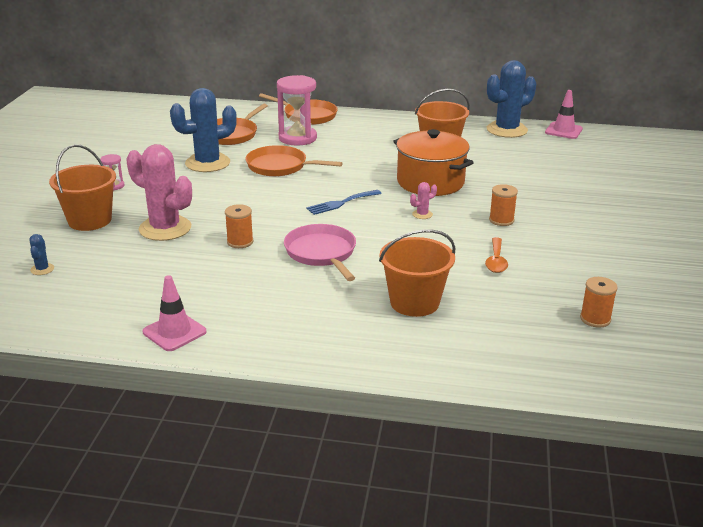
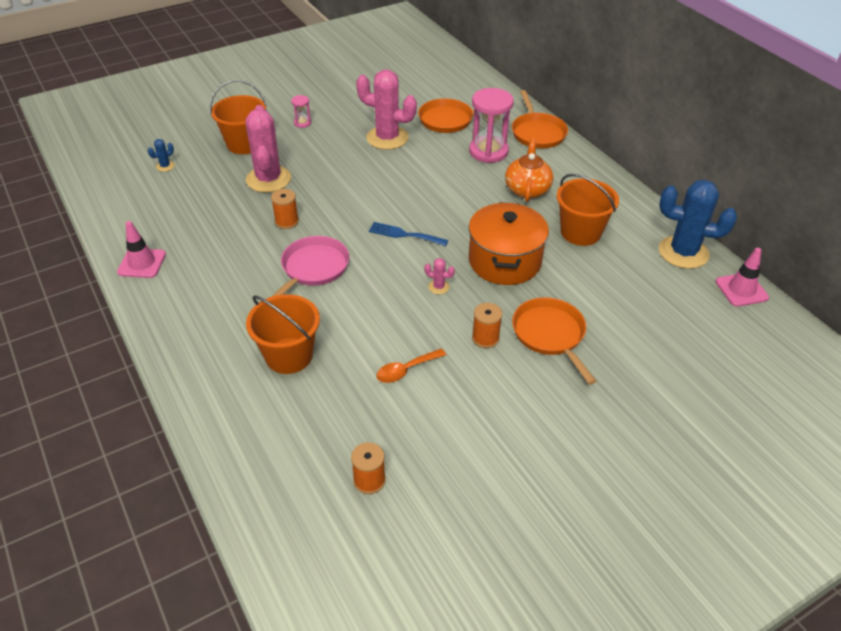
camera: 50 degrees right, 15 degrees up
(207, 163) = (387, 138): blue cactus -> pink cactus
(280, 166) = (427, 172): orange pan -> orange pan (550, 335)
(365, 144) = (527, 189): none -> orange teapot

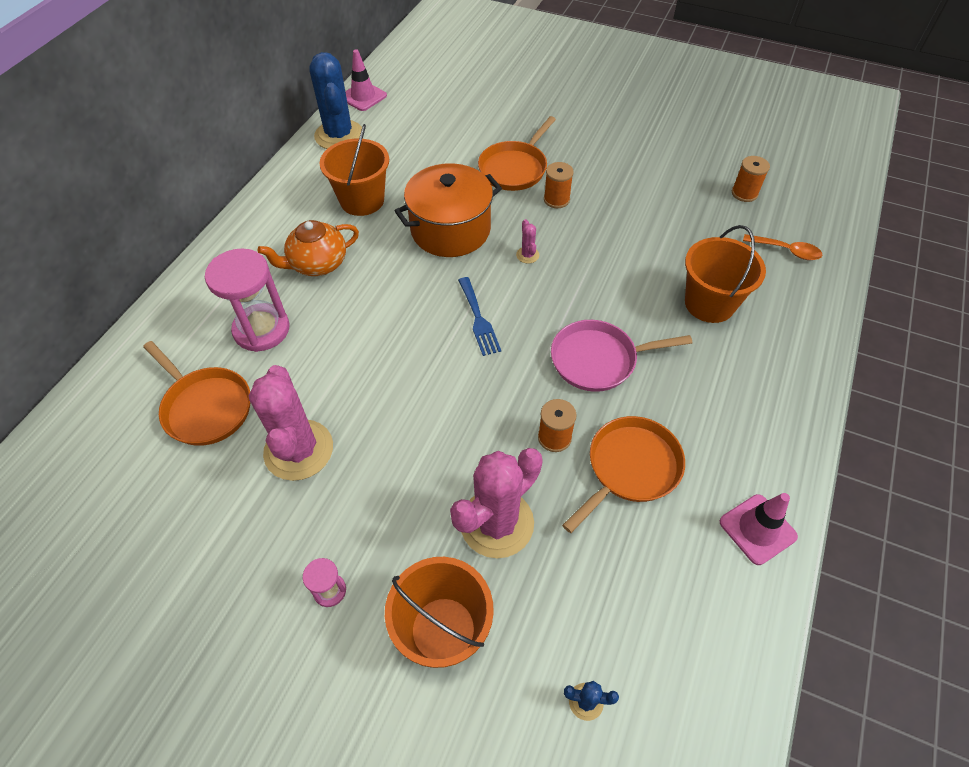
camera: 125 degrees left, 10 degrees up
(406, 370) = (638, 225): orange spoon -> orange spoon (786, 251)
(537, 133) = (186, 305): orange pan -> orange pan (630, 468)

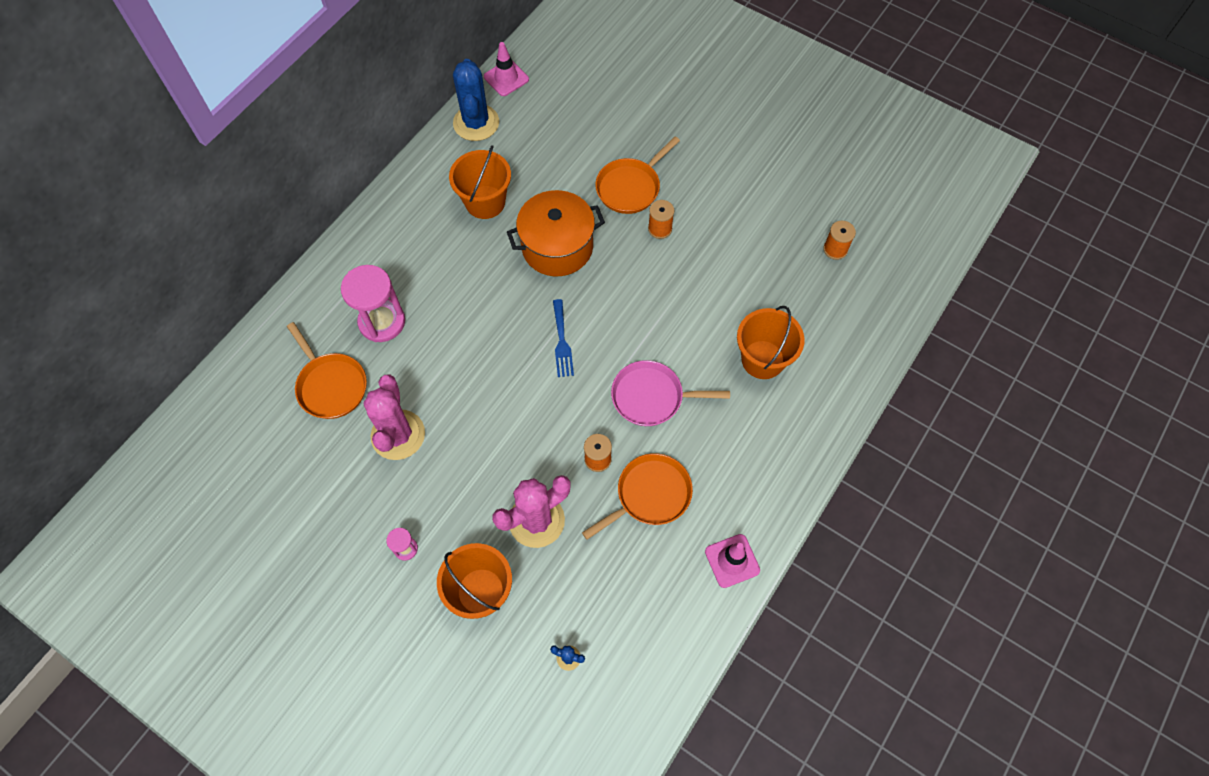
camera: 10 degrees right, 10 degrees up
(317, 264) = (436, 264): orange teapot -> none
(527, 255) = (619, 284): pink cactus -> none
(786, 251) = (850, 317): orange spoon -> none

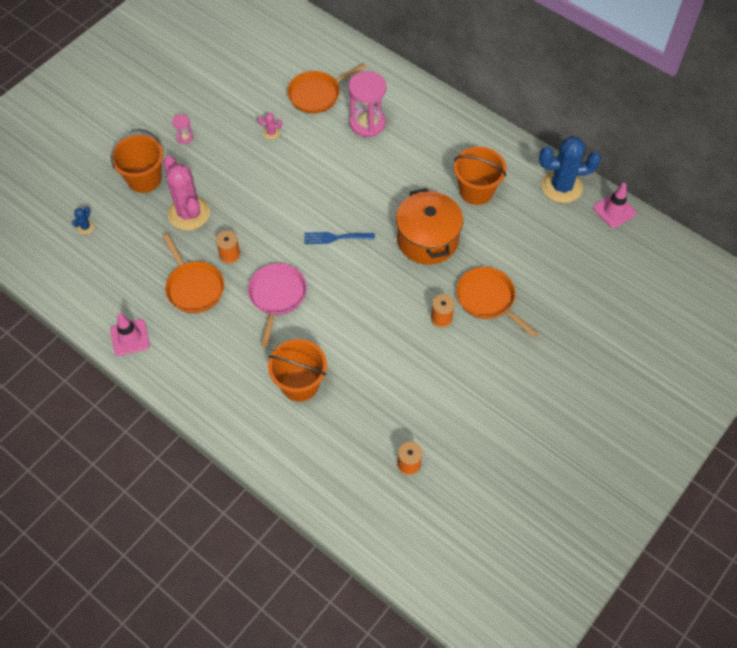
camera: 95 degrees right, 5 degrees down
(398, 435) = (271, 133): pink cactus -> pink cactus, size x0.41

